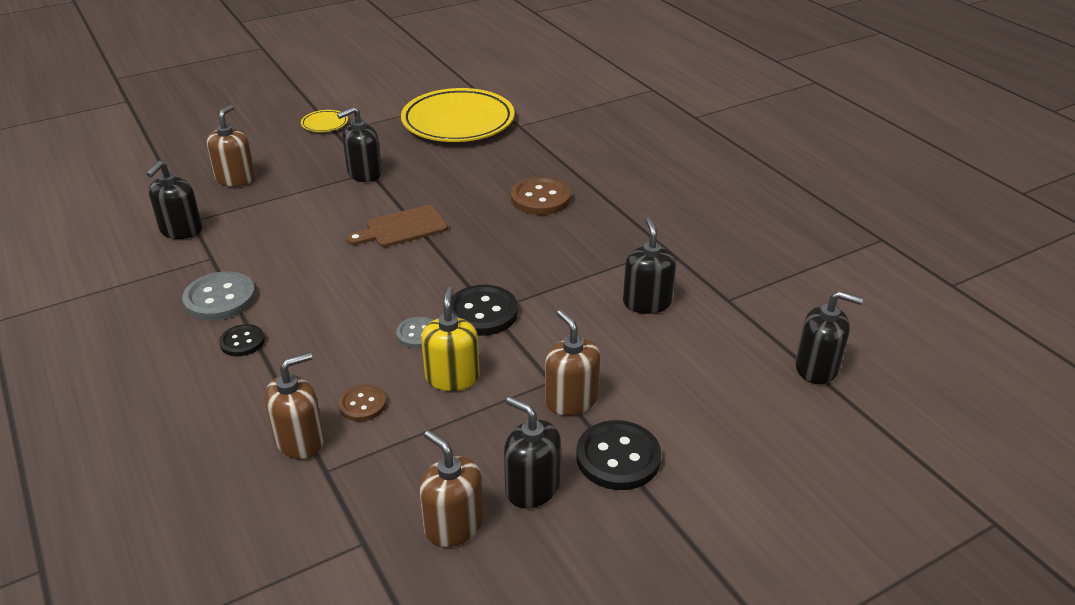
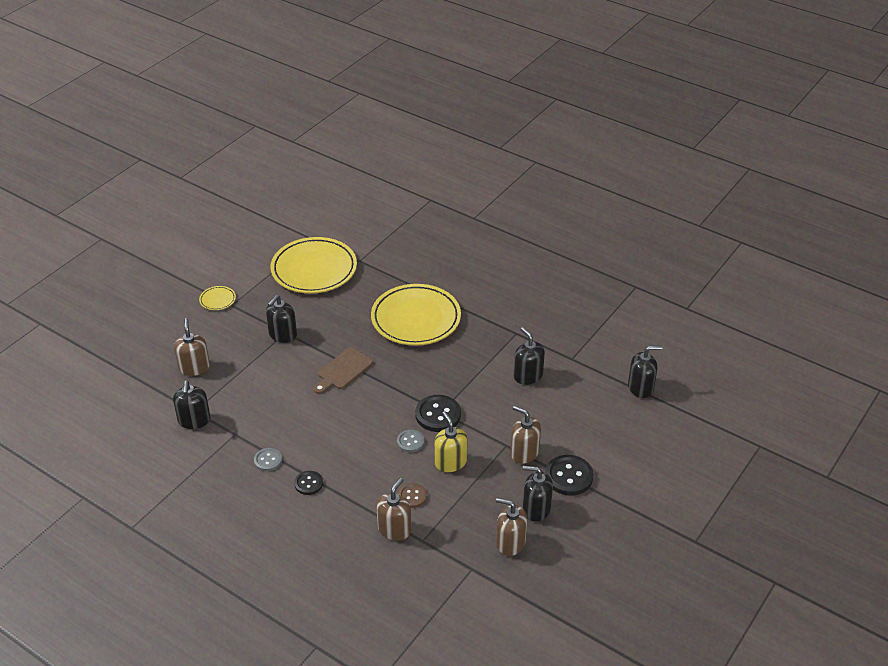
camera: 25 degrees left, 5 degrees up
(220, 298) = (268, 460): grey button -> grey button, size x0.59
(540, 198) = (416, 319): brown button -> yellow plate

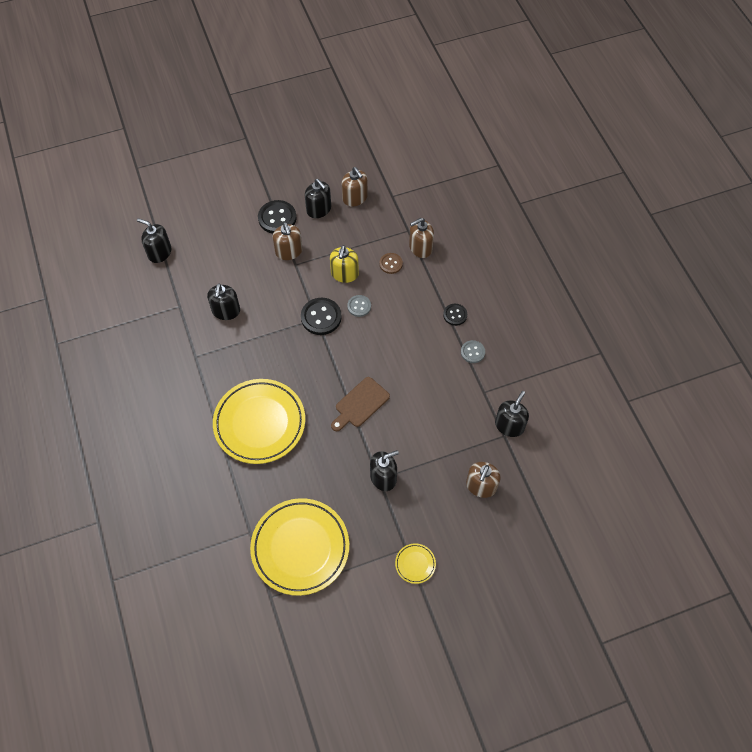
camera: 145 degrees left, 20 degrees up
(343, 370) = (360, 404): brown cutting board -> brown cutting board turned 150 degrees clockwise

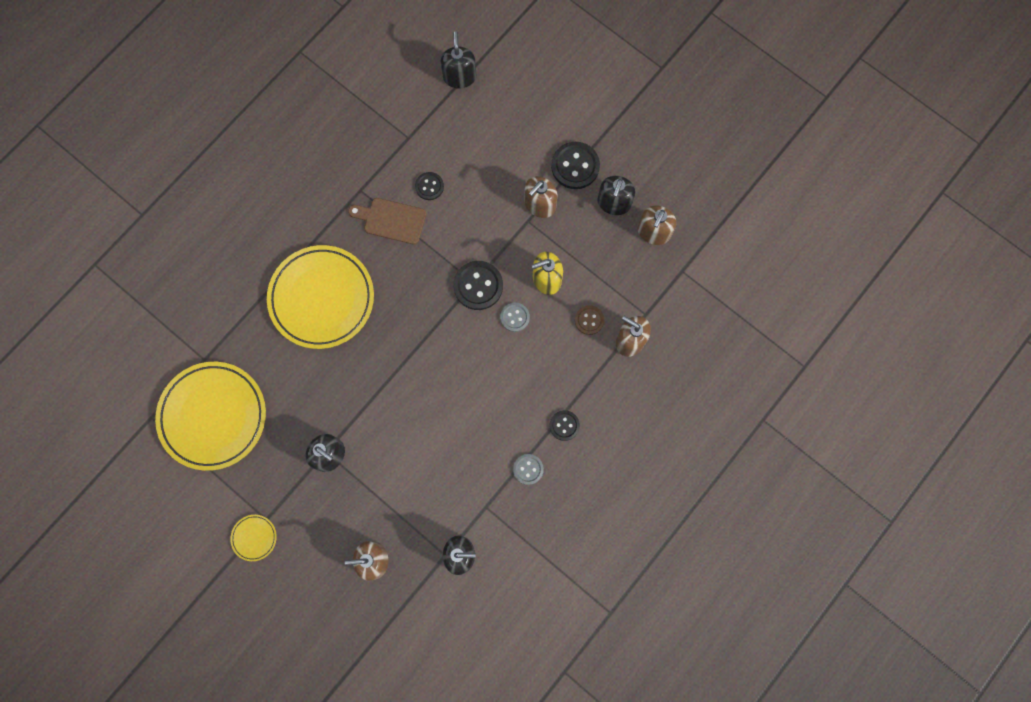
camera: 60 degrees right, 15 degrees up
(226, 311) = (429, 186): black soap dispenser -> black button
(360, 404) = (398, 385): brown cutting board -> brown cutting board (391, 220)

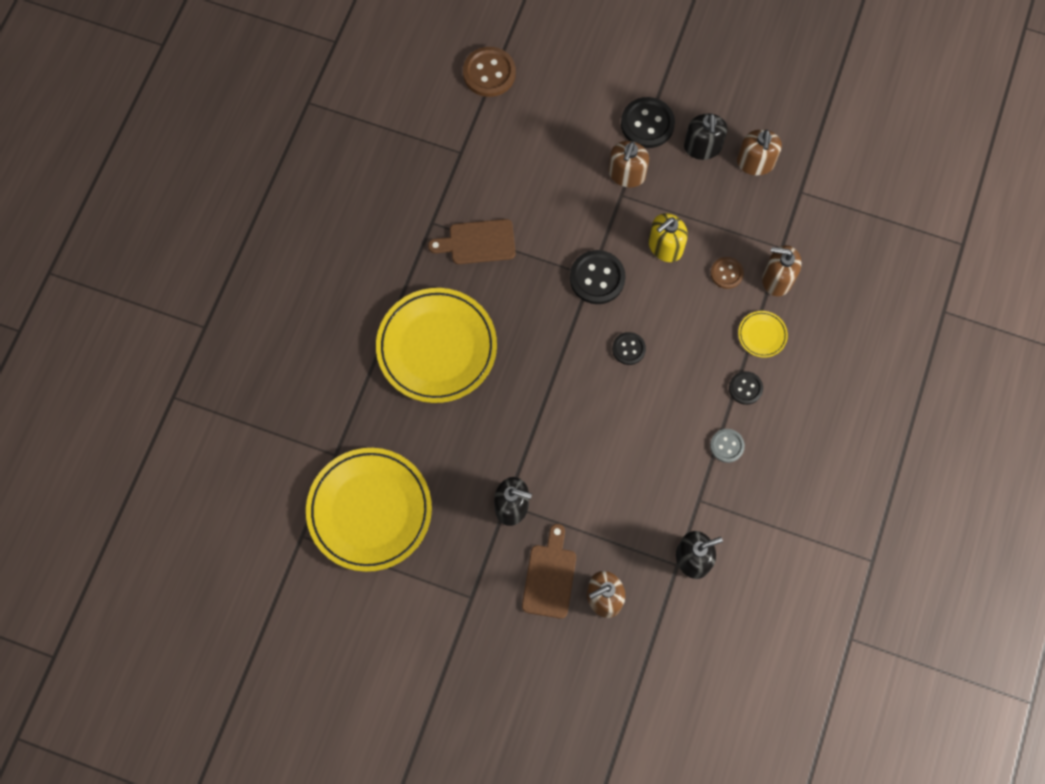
camera: 20 degrees left, 5 degrees down
(254, 537) = (466, 621): yellow plate -> yellow plate (762, 335)
(336, 526) = (550, 577): none -> brown cutting board
(429, 186) = (503, 194): black button -> black button (628, 349)
(459, 76) = (489, 73): black soap dispenser -> brown button
(515, 317) = (648, 297): grey button -> none

